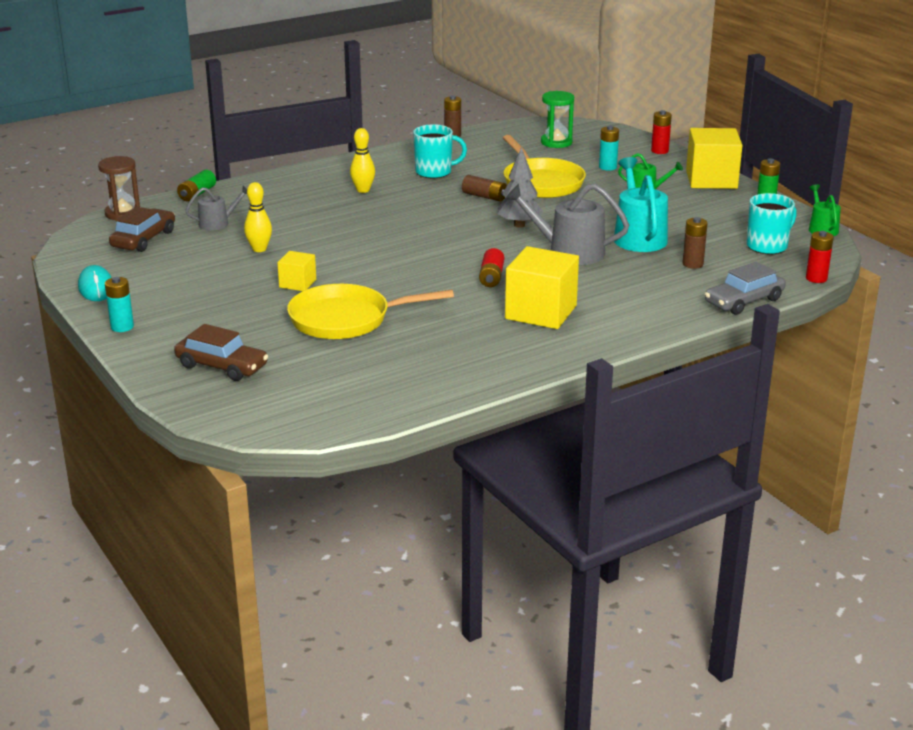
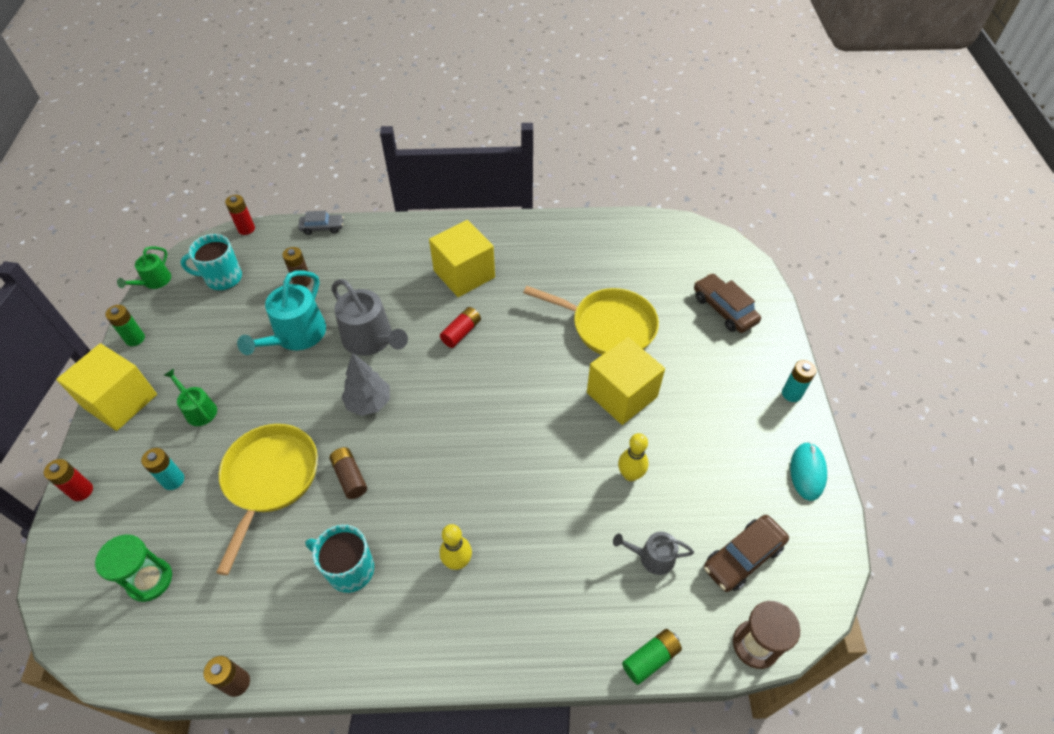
camera: 150 degrees left, 25 degrees up
(297, 283) = (621, 395): yellow cube -> yellow cube, size x1.91
(743, 301) = (322, 227): grey car -> grey car, size x0.66

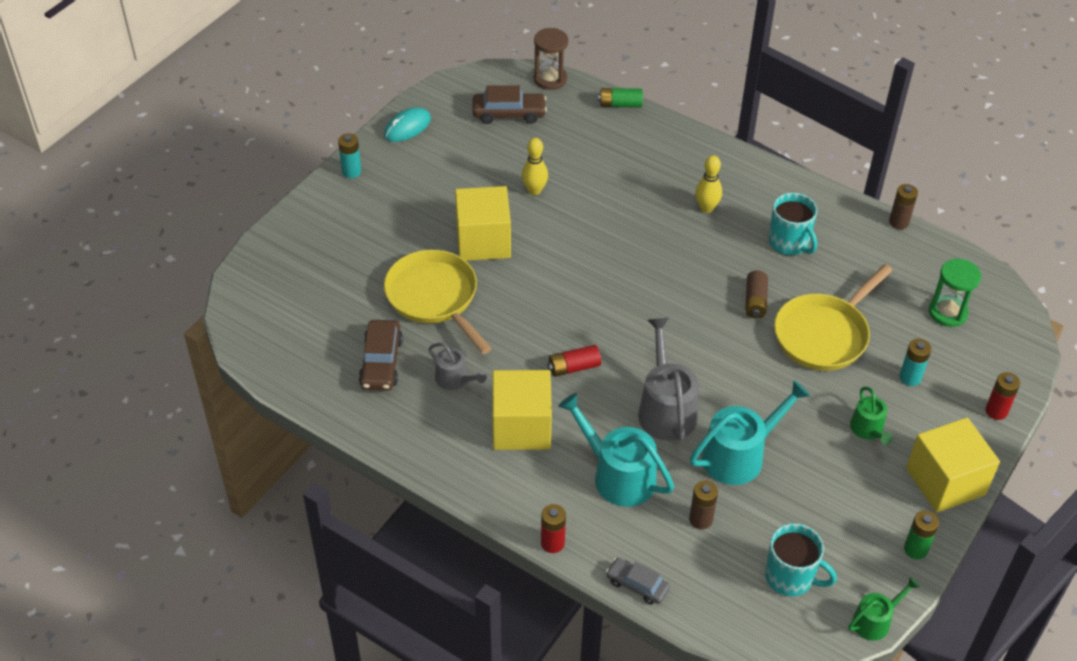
camera: 145 degrees left, 5 degrees down
(246, 229) = (733, 641): red battery -> red battery (552, 543)
(369, 403) = (704, 350): grey tree -> none
(376, 279) = (618, 475): none -> turquoise watering can
(652, 557) = (568, 143): grey watering can -> grey watering can (455, 379)
(724, 309) = (318, 255): brown car -> brown car (381, 362)

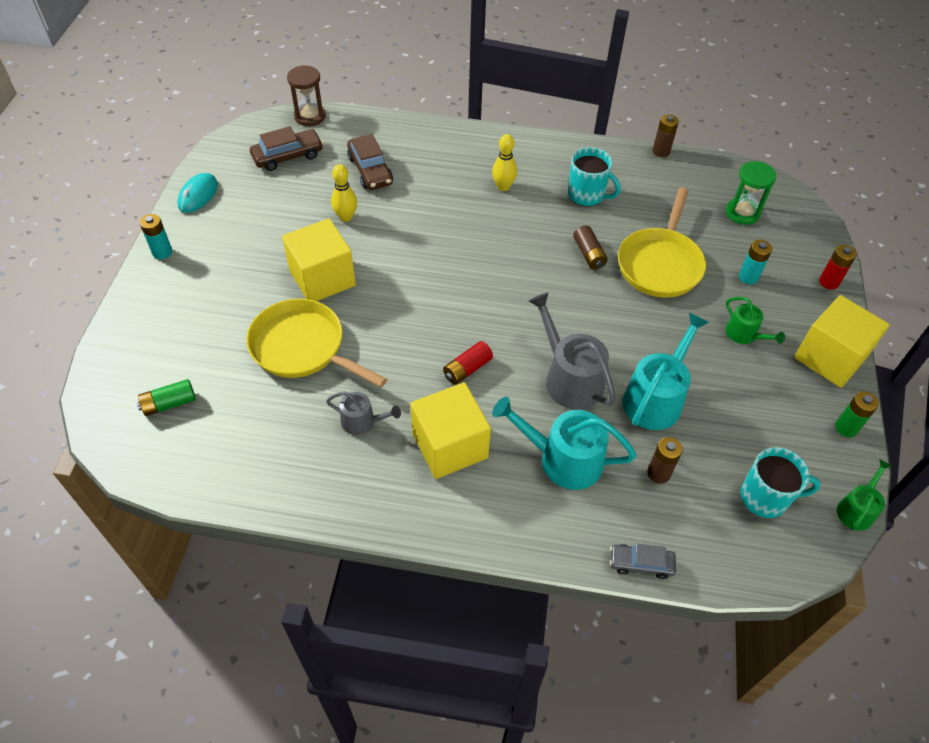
camera: 25 degrees left, 5 degrees up
(381, 362) = (281, 431): brown car -> brown car (370, 170)
(552, 543) = (541, 553): red battery -> none
(620, 104) = (382, 121): green battery -> green battery (169, 403)

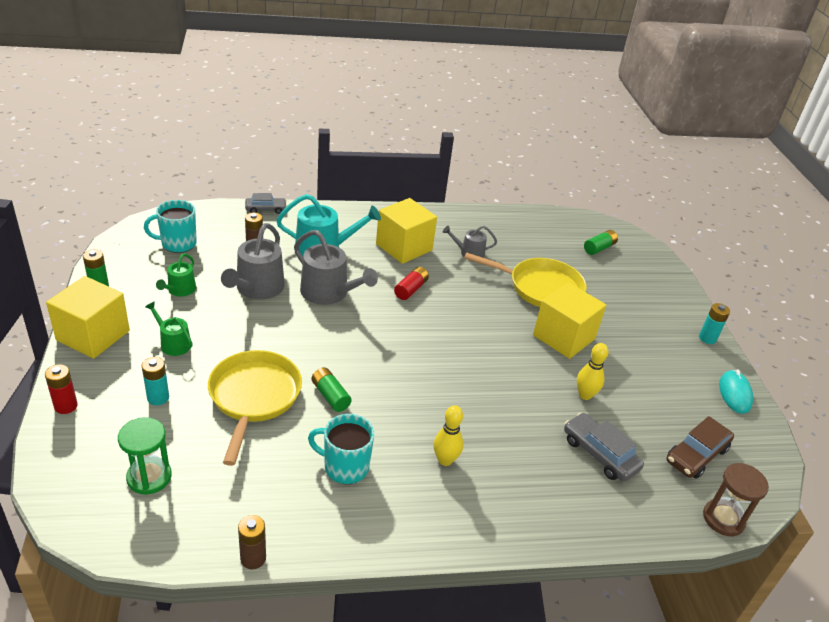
camera: 160 degrees right, 15 degrees down
(370, 170) = (599, 454): brown car -> grey car
(589, 254) = (330, 396): brown battery -> green battery
(656, 398) = (257, 288): turquoise watering can -> grey watering can
(856, 509) = (110, 244): green watering can -> green watering can (180, 290)

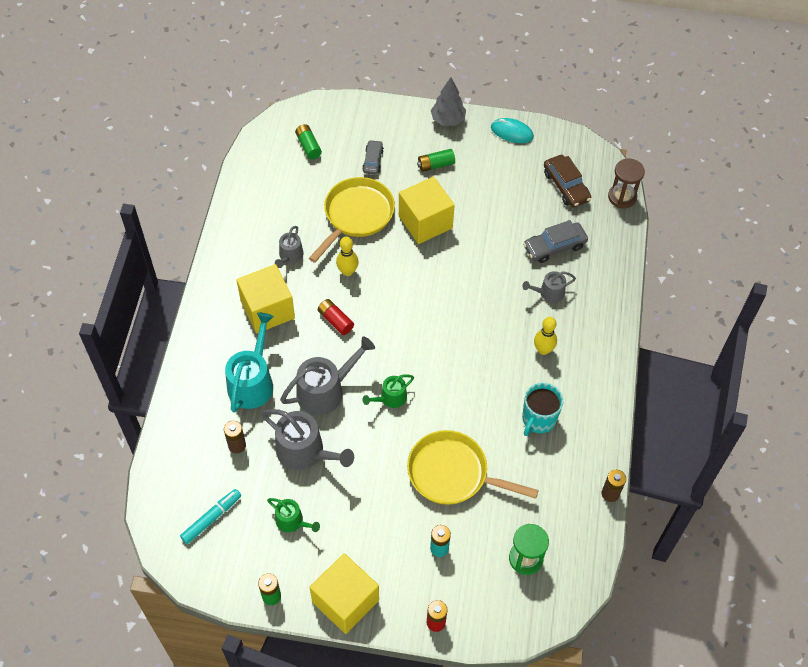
camera: 70 degrees left, 20 degrees up
(173, 343) = (371, 532): green watering can -> green watering can (390, 398)
(177, 243) = (211, 518): turquoise mug -> turquoise marker
(266, 209) = (166, 425): grey car -> grey car (373, 161)
(330, 396) = (461, 415): green battery -> green battery (436, 165)
(529, 456) = (549, 293): none -> grey watering can
(585, 395) = (494, 233): yellow bowling pin -> yellow bowling pin (347, 271)
(707, 338) = (448, 120): turquoise battery -> grey tree

